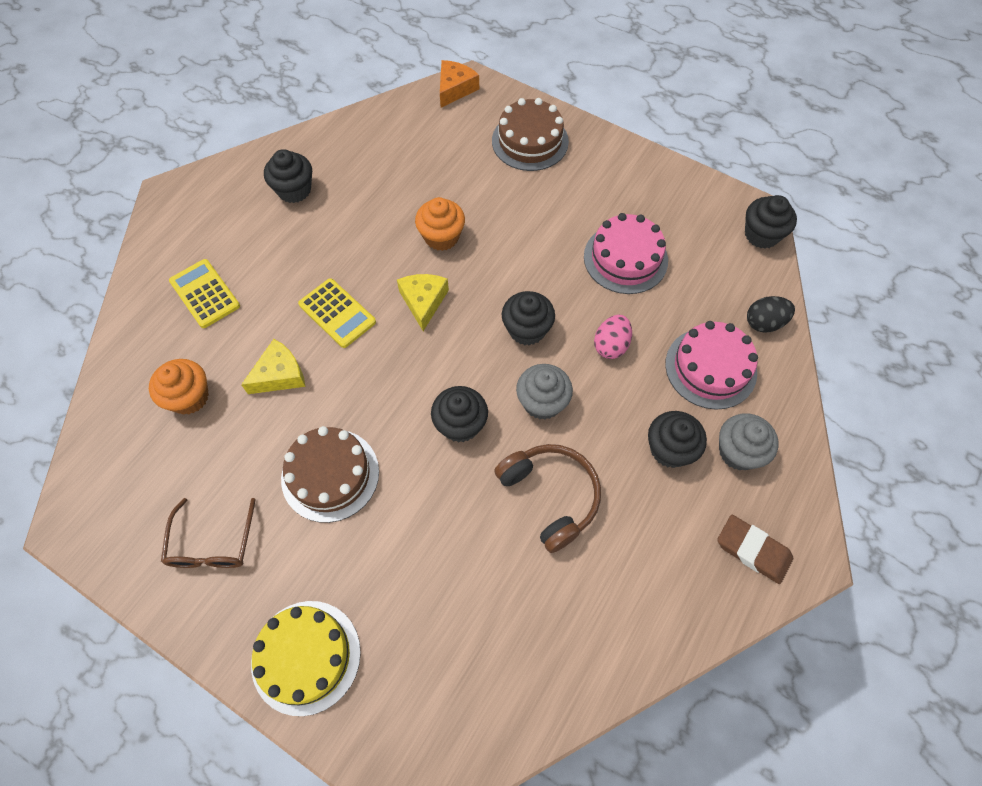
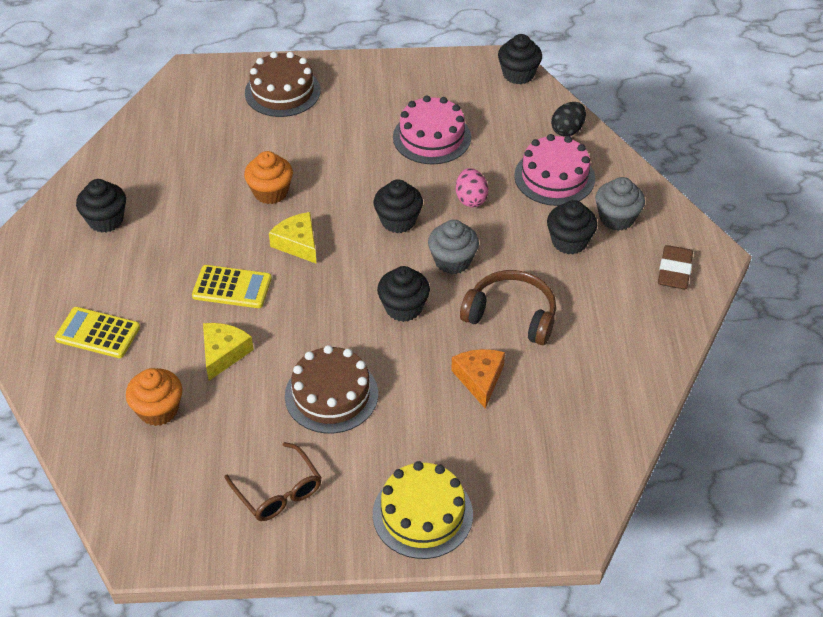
camera: 35 degrees left, 15 degrees down
(455, 89) = (181, 81): orange cheese -> orange cheese (479, 379)
(752, 550) = (674, 271): brown eraser -> brown eraser turned 75 degrees counterclockwise

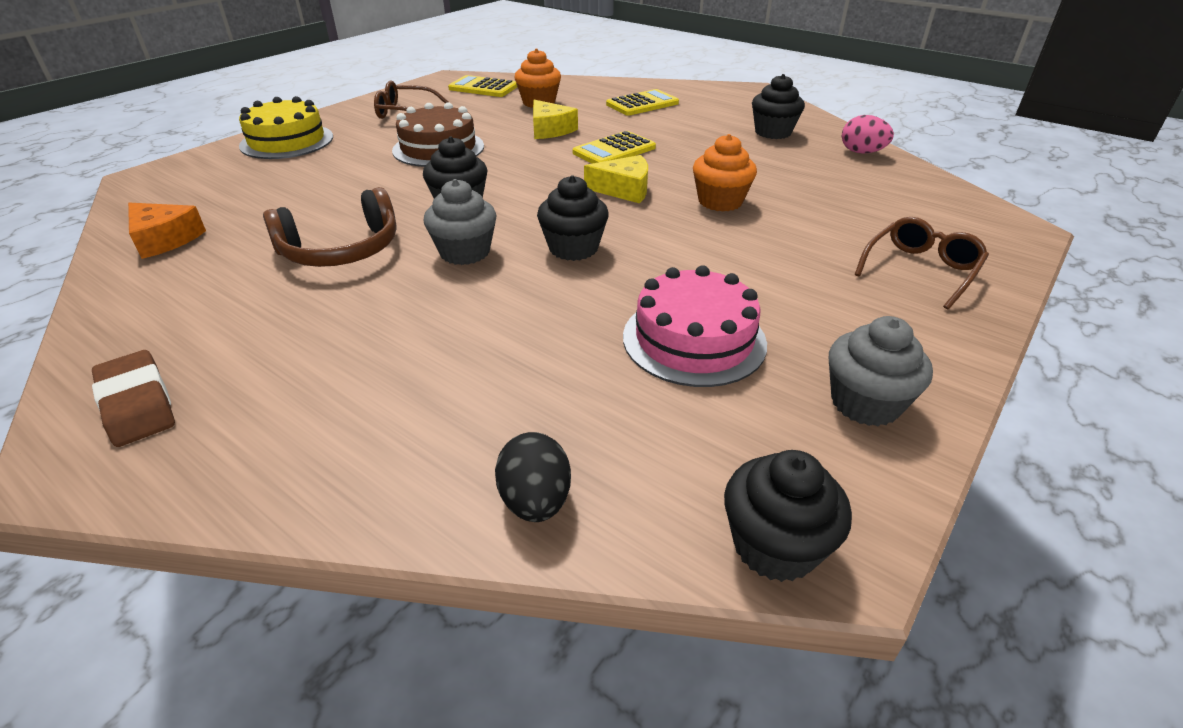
camera: 130 degrees right, 10 degrees down
(150, 490) = (483, 88): none -> yellow calculator
(282, 91) = (920, 270): brown cake -> brown glasses
(471, 199) = (532, 310): pink egg -> pink egg (861, 152)
(479, 379) = (322, 203): orange cheese -> orange cheese (164, 239)
(554, 177) = (460, 407): pink cake -> none
(569, 241) = (344, 344): black cupcake -> none
(616, 218) = (296, 415): grey cupcake -> grey cupcake (865, 403)

